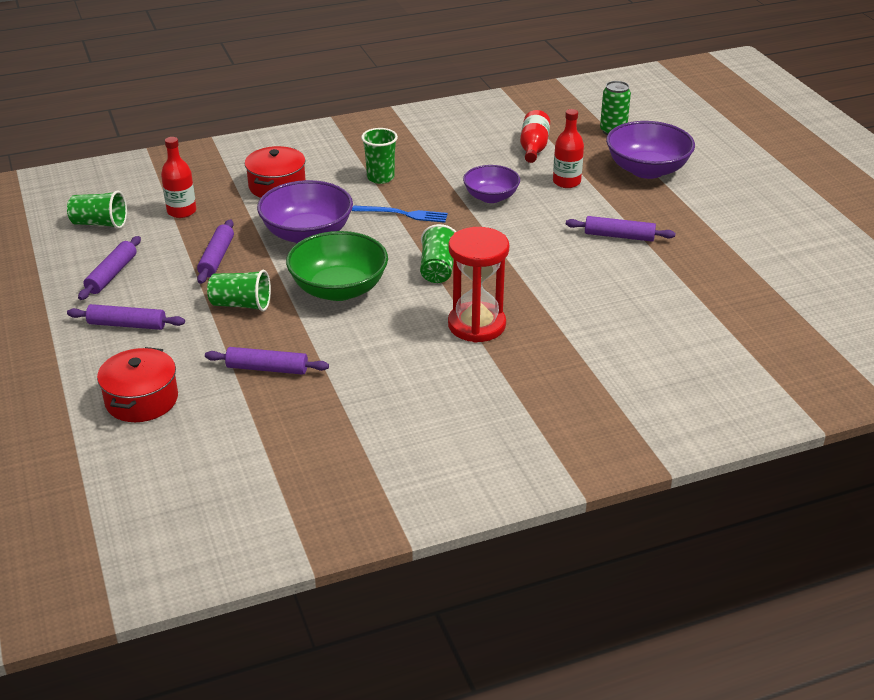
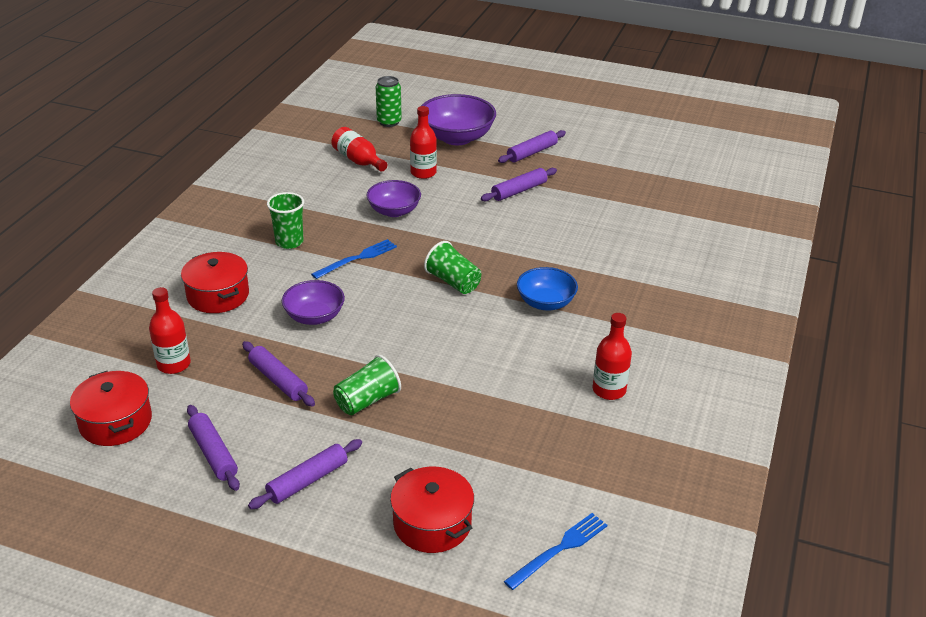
camera: 50 degrees left, 0 degrees up
(100, 224) = (115, 422): green cup -> red pot
(177, 473) = (559, 549): none -> blue fork
(267, 368) = (475, 430): purple rolling pin -> purple rolling pin (532, 153)
(307, 234) = (314, 316): purple bowl -> purple bowl, size x0.63
(339, 289) = (414, 340): green bowl -> none
(402, 411) = (609, 390): none -> red bottle
(476, 325) = (545, 302): red hourglass -> blue bowl

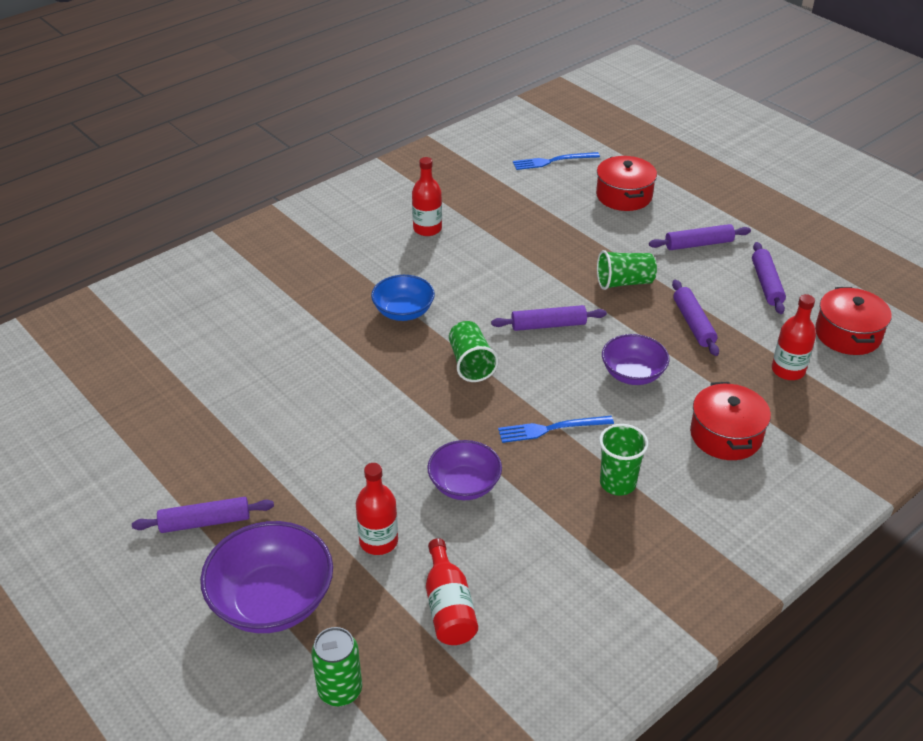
camera: 150 degrees left, 5 degrees up
(519, 191) = (290, 459): purple rolling pin -> purple rolling pin (548, 325)

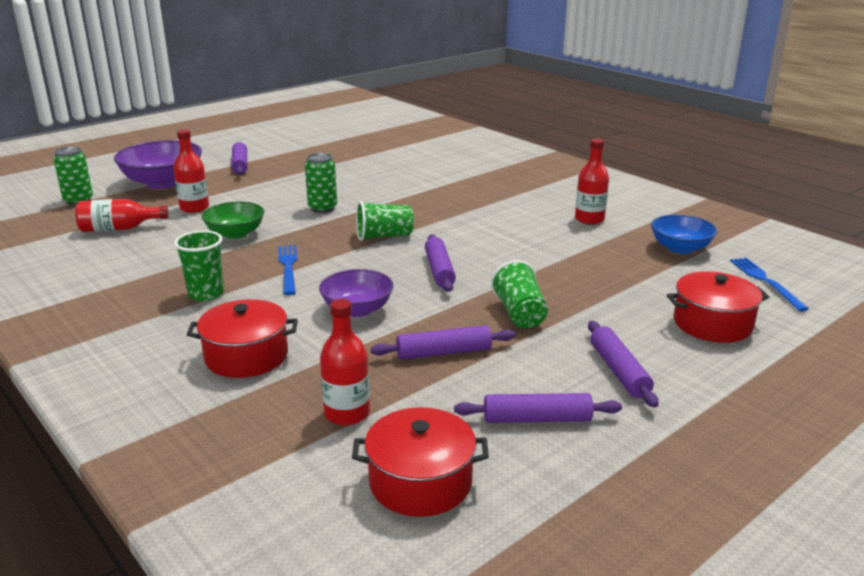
camera: 90 degrees right, 15 degrees down
(387, 417) = (322, 208): none -> green can
(403, 312) = (457, 211): blue bowl -> blue bowl (680, 248)
(464, 485) = (235, 234): purple bowl -> green bowl

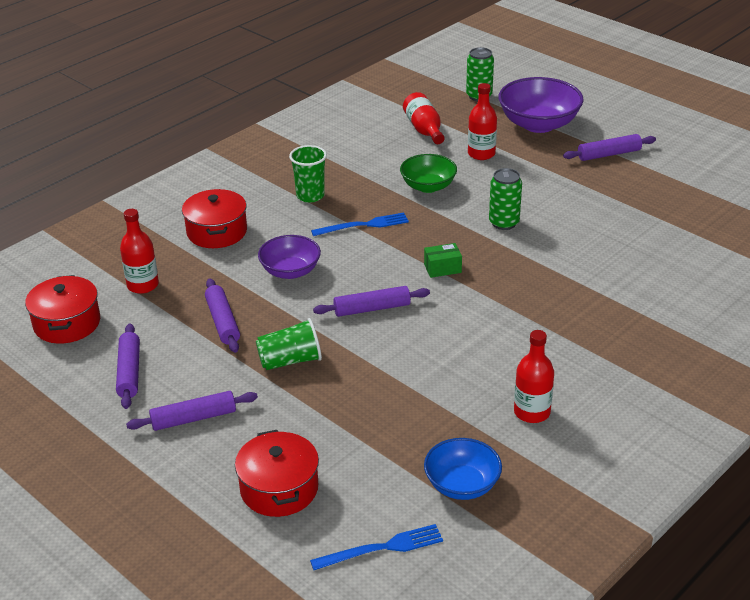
camera: 85 degrees right, 10 degrees up
(384, 236) = (442, 268): green cup -> green box

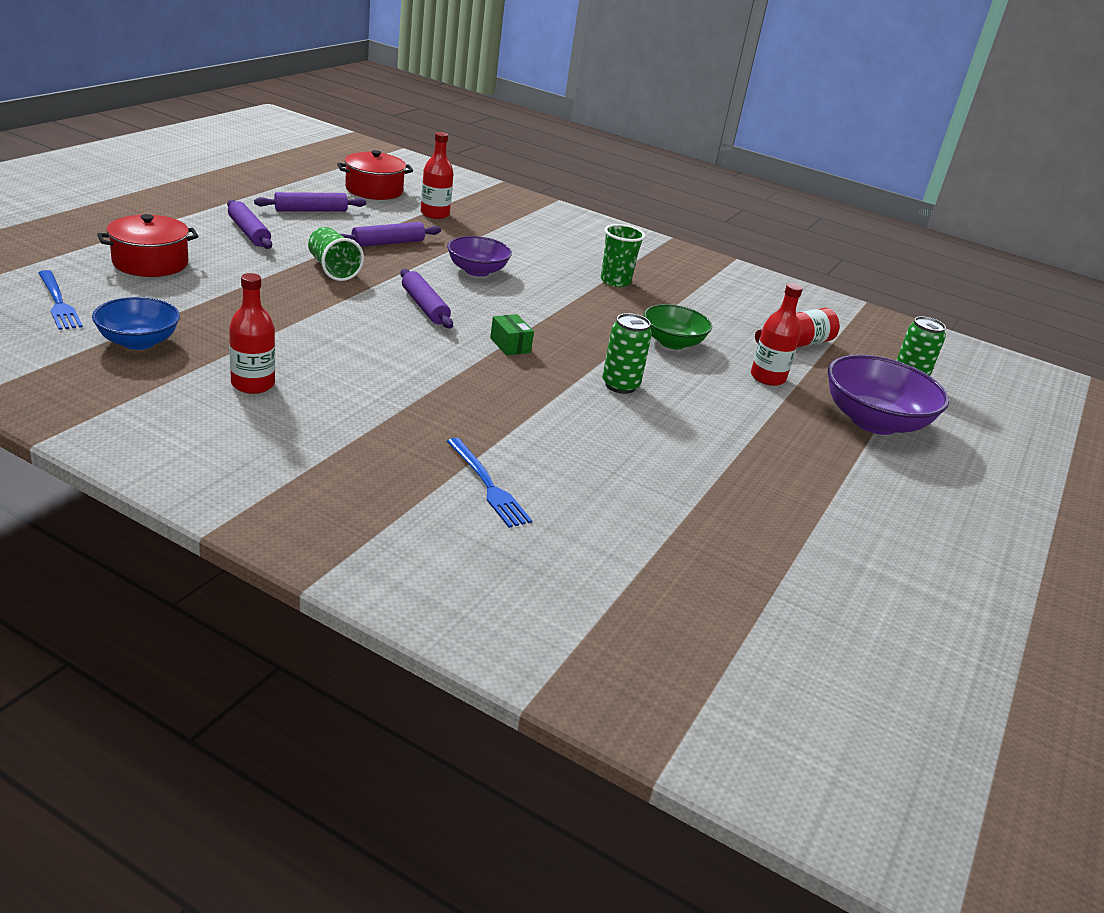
camera: 70 degrees right, 5 degrees down
(217, 232) = (530, 241): red pot -> none
(363, 225) = (574, 306): blue fork -> blue fork (487, 485)
(609, 154) = (838, 473): purple rolling pin -> none

